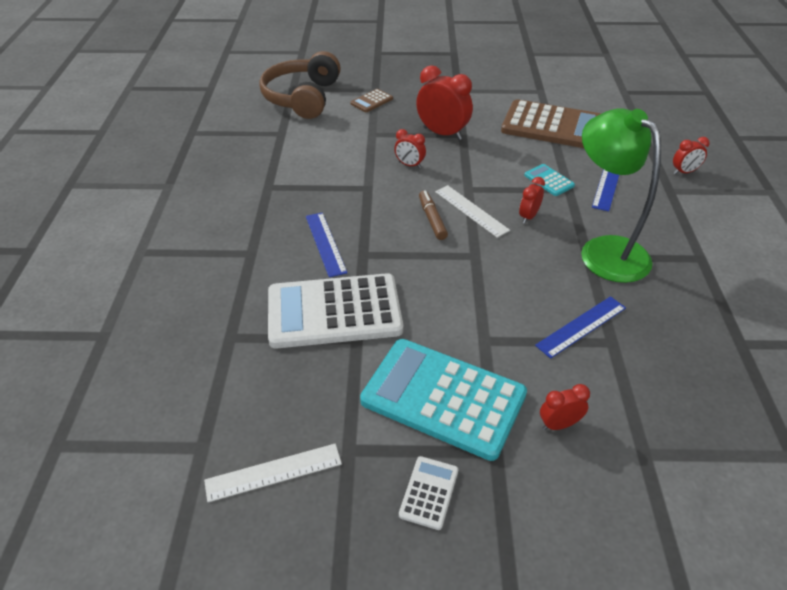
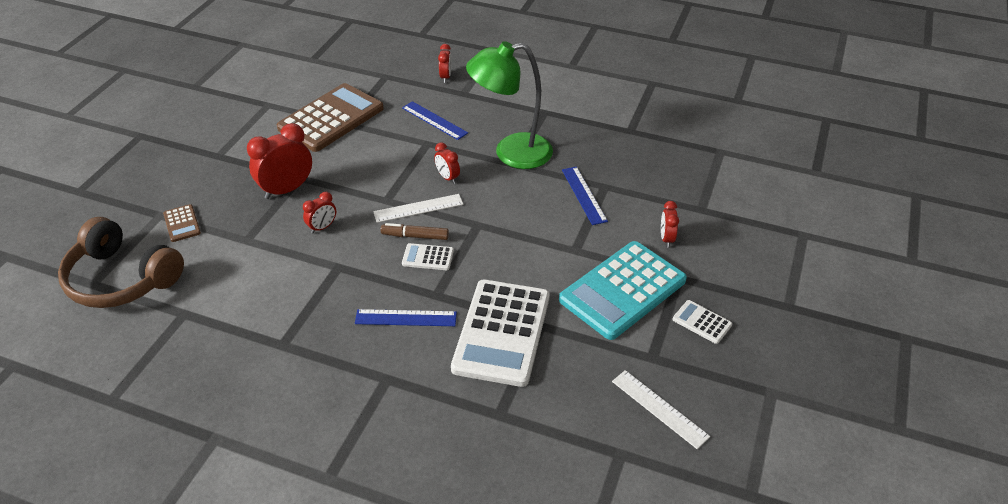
camera: 70 degrees left, 0 degrees up
(273, 472) = (659, 408): white ruler -> white ruler turned 45 degrees counterclockwise
(409, 235) = (428, 257): none -> white calculator
(549, 180) = (407, 149): turquoise calculator -> none

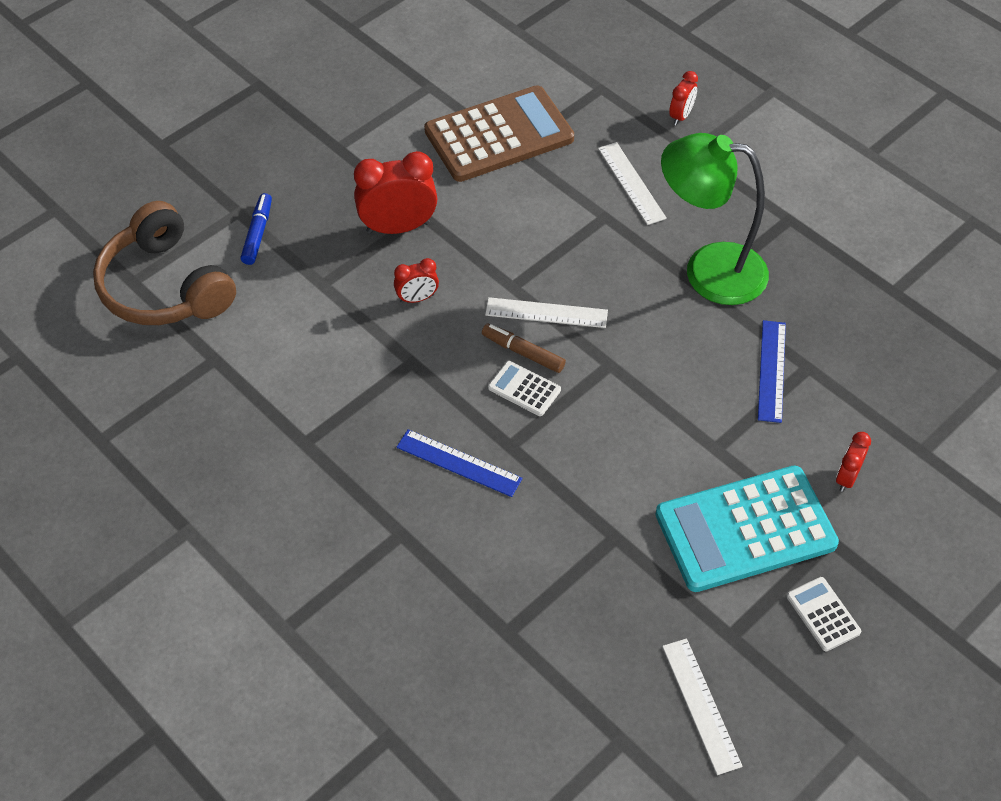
camera: 25 degrees right, 10 degrees up
(182, 223) = (258, 233): brown calculator -> blue marker
(434, 120) = (631, 183): blue ruler -> white ruler
(447, 178) = (605, 280): red clock -> none
(501, 332) = (562, 527): white calculator -> none

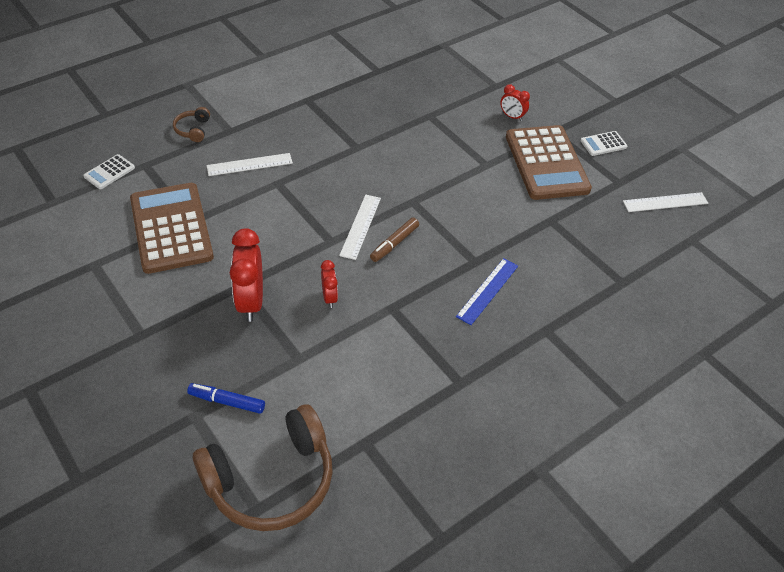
camera: 85 degrees left, 5 degrees down
(524, 389) = (427, 247): white calculator -> white calculator (109, 172)
(681, 116) = (193, 130): red clock -> brown headphones
(708, 270) = (342, 142): green lamp -> none
(745, 529) = (546, 163): turquoise calculator -> brown calculator
(771, 370) = (430, 130): blue ruler -> none

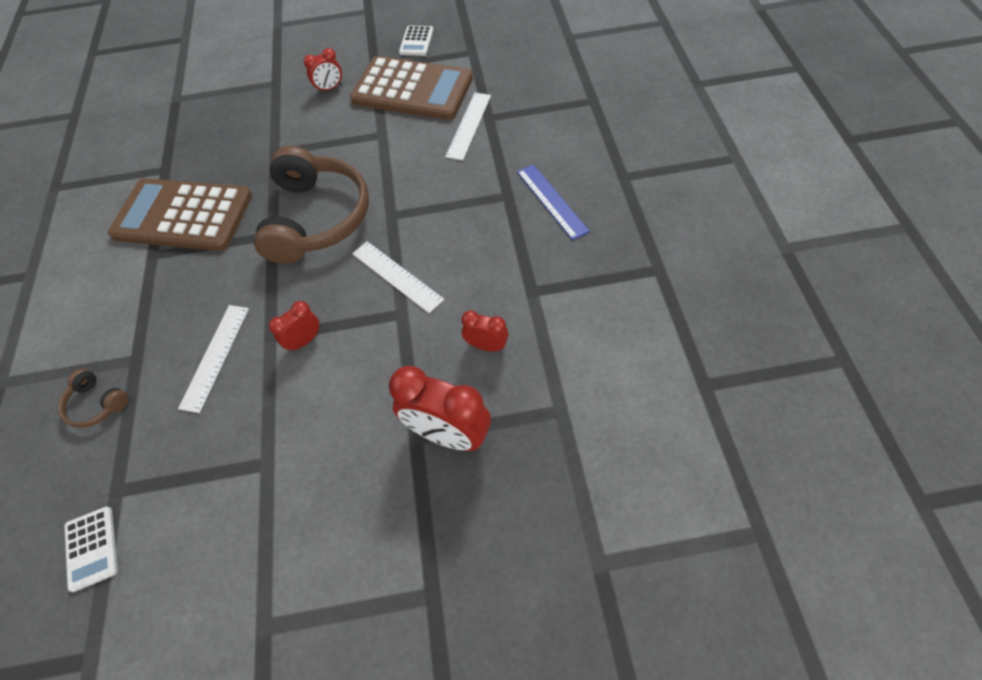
camera: 55 degrees left, 10 degrees up
(171, 228) = (263, 492): brown calculator -> brown calculator (183, 215)
(227, 401) = (592, 515): blue marker -> none
(271, 480) = (726, 502): brown headphones -> brown headphones (317, 218)
(283, 201) = (304, 341): none -> red clock
(394, 243) = (442, 254): brown marker -> none
(665, 202) = (516, 34): white ruler -> white ruler (469, 125)

